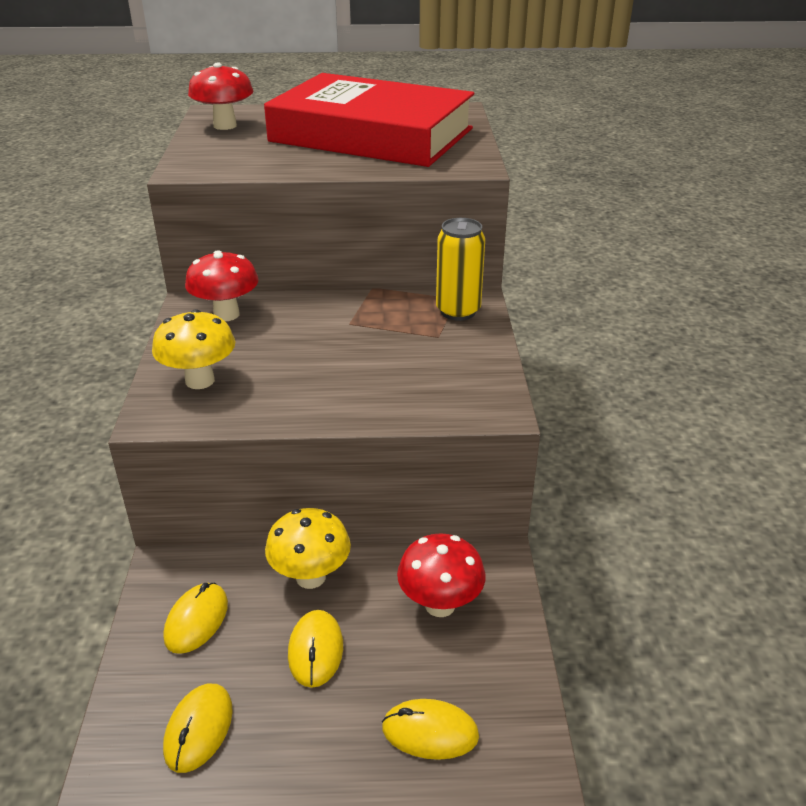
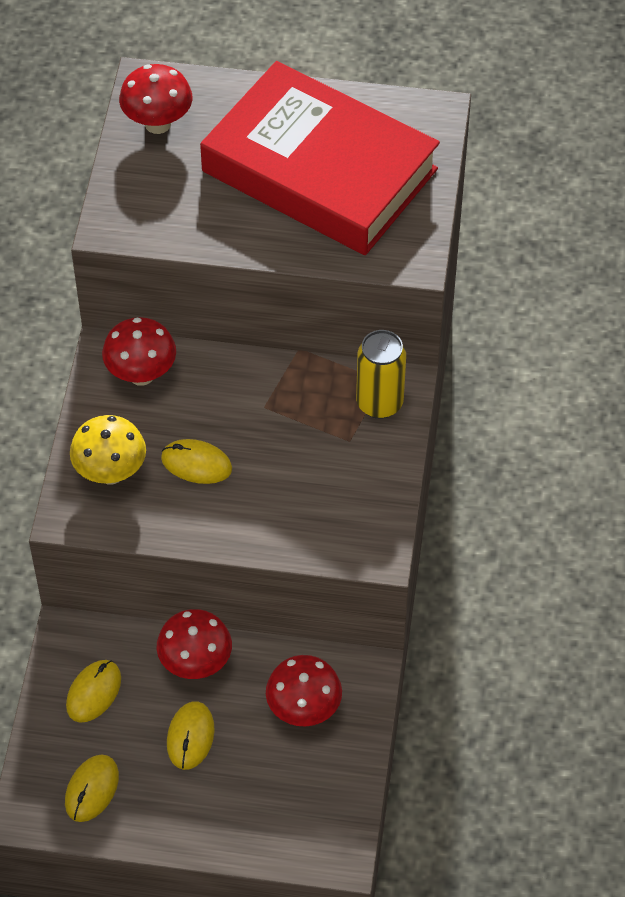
camera: 10 degrees right, 20 degrees up
(310, 577) = (196, 664): yellow mushroom -> red mushroom
(430, 732) = (269, 821): yellow mouse -> yellow mouse (196, 464)

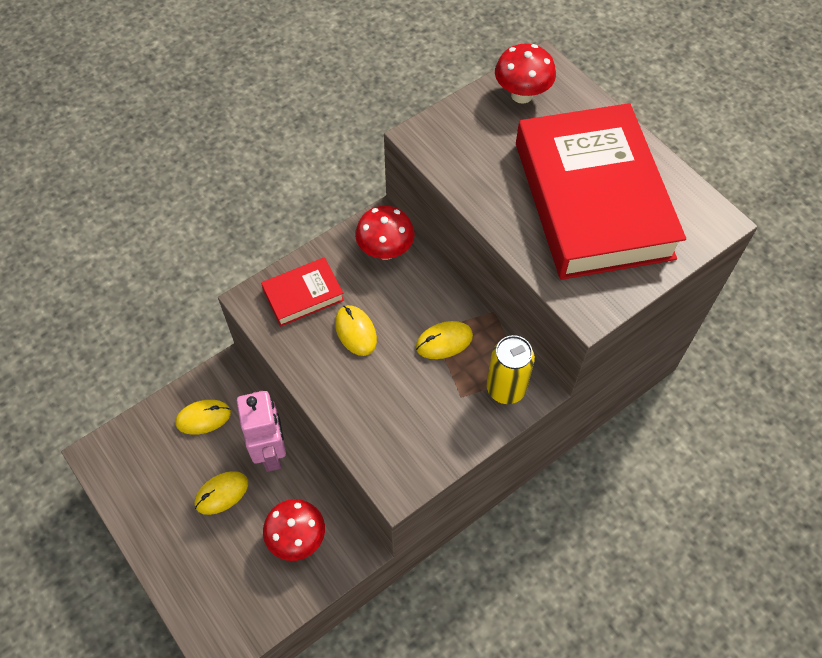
camera: 45 degrees right, 5 degrees up
(92, 789) = (140, 473): yellow mouse -> yellow mouse (444, 341)
(110, 473) = (303, 295): yellow mushroom -> red book
(196, 664) = (271, 452): red mushroom -> pink robot

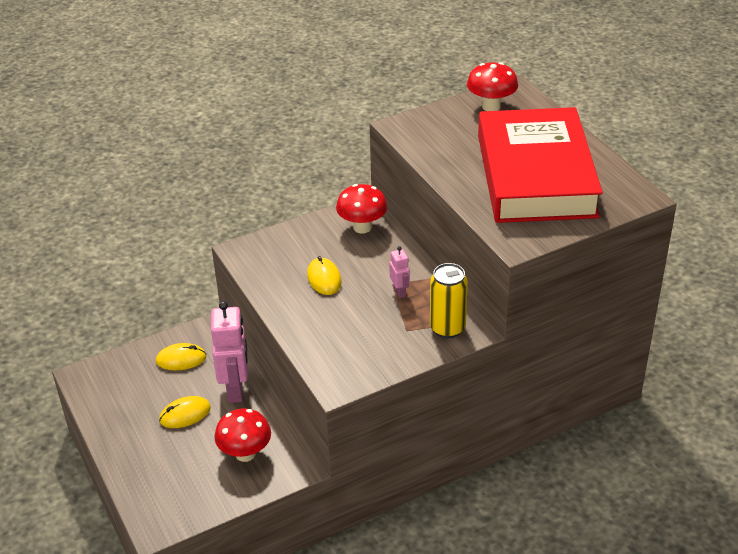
camera: 10 degrees right, 20 degrees down
(303, 295) = (284, 251): red book -> none
(444, 341) = (400, 292): yellow mouse -> pink robot

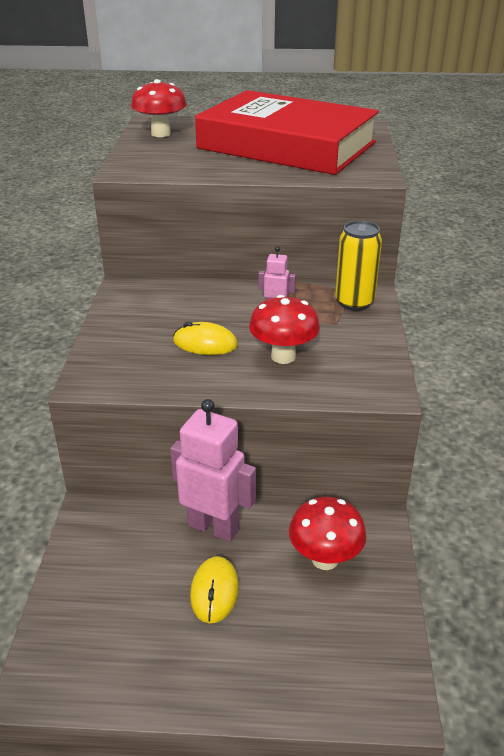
camera: 60 degrees left, 5 degrees down
(181, 359) = (114, 558): yellow mouse -> none
(362, 227) = (153, 296): red mushroom -> red mushroom (283, 356)

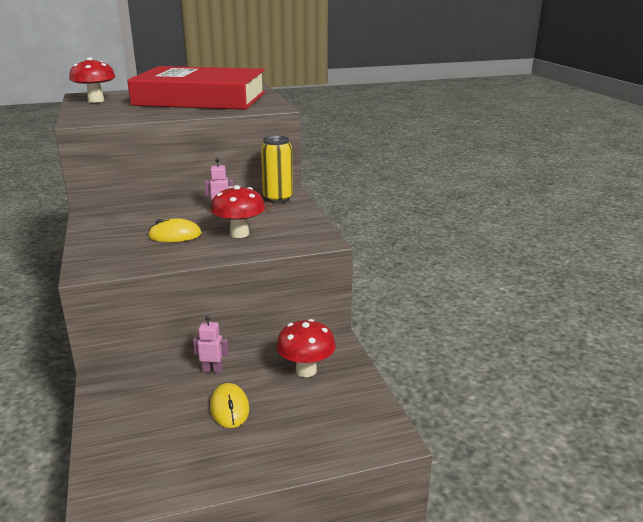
camera: 20 degrees left, 10 degrees down
(213, 527) = (212, 370): pink robot -> pink robot, size x0.49

